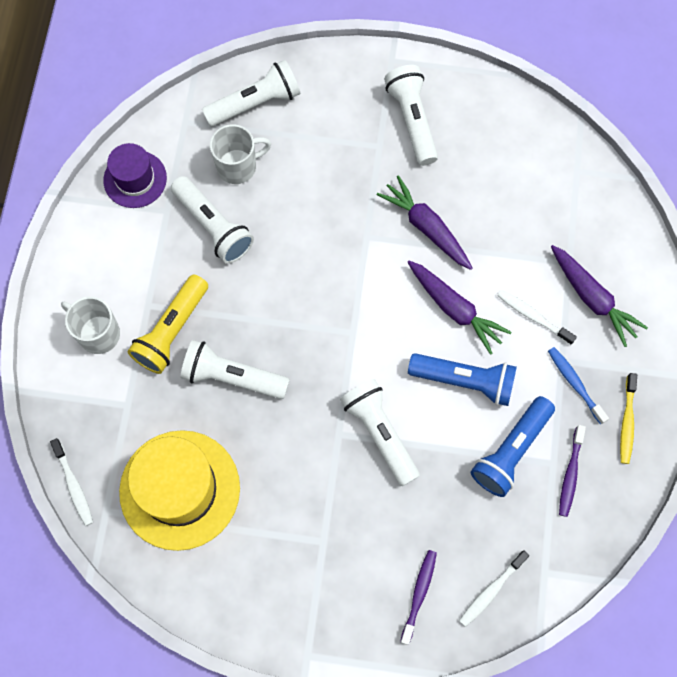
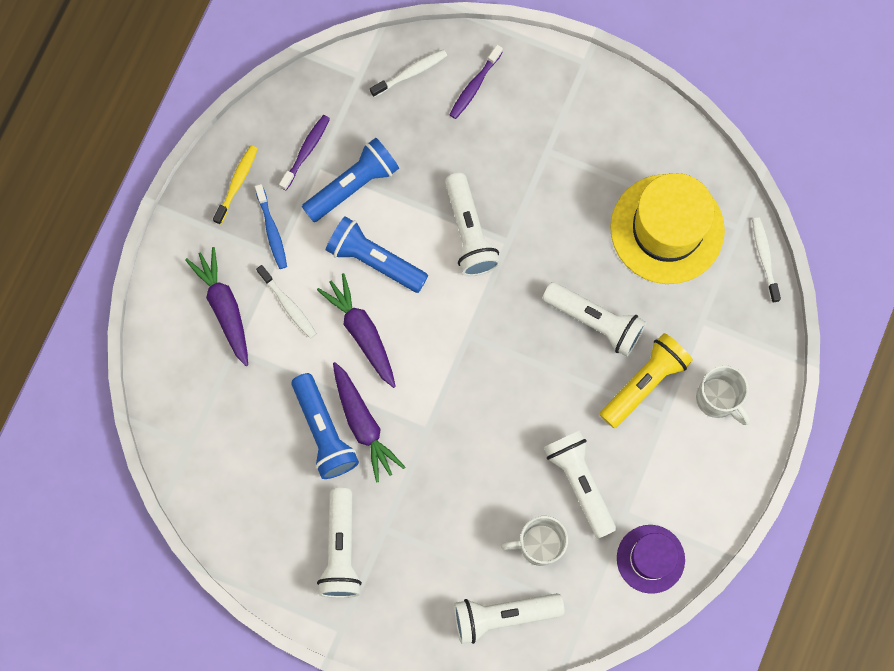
camera: 165 degrees left, 5 degrees up
(460, 212) = (323, 431): none -> blue flashlight

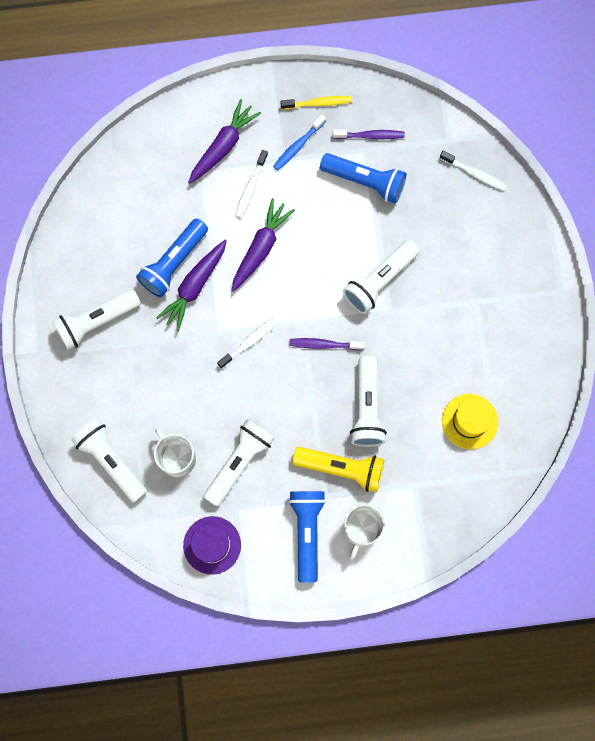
camera: 60 degrees right, 0 degrees up
(375, 260) = (319, 227): blue flashlight -> blue flashlight (307, 532)
(474, 86) = (492, 223): purple toothbrush -> purple toothbrush (324, 344)
(667, 229) = (469, 421): yellow hat -> yellow hat, size x0.57
(764, 258) = (492, 506): white toothbrush -> white toothbrush (250, 342)

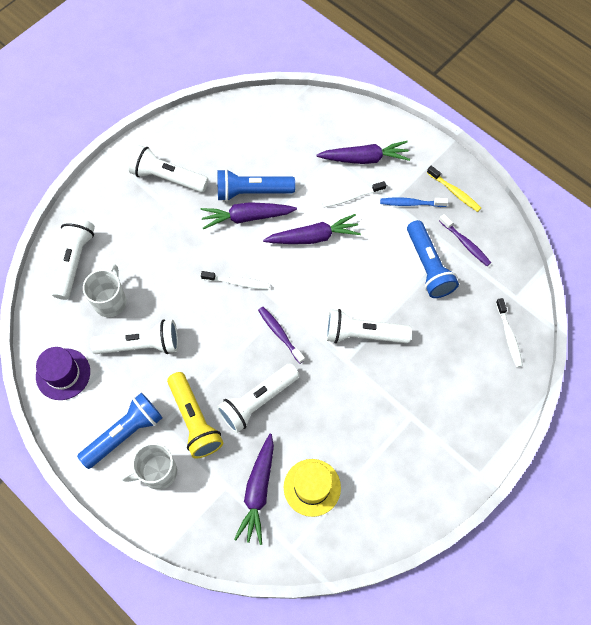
camera: 50 degrees right, 10 degrees down
(440, 464) = (258, 492): none -> purple carrot

